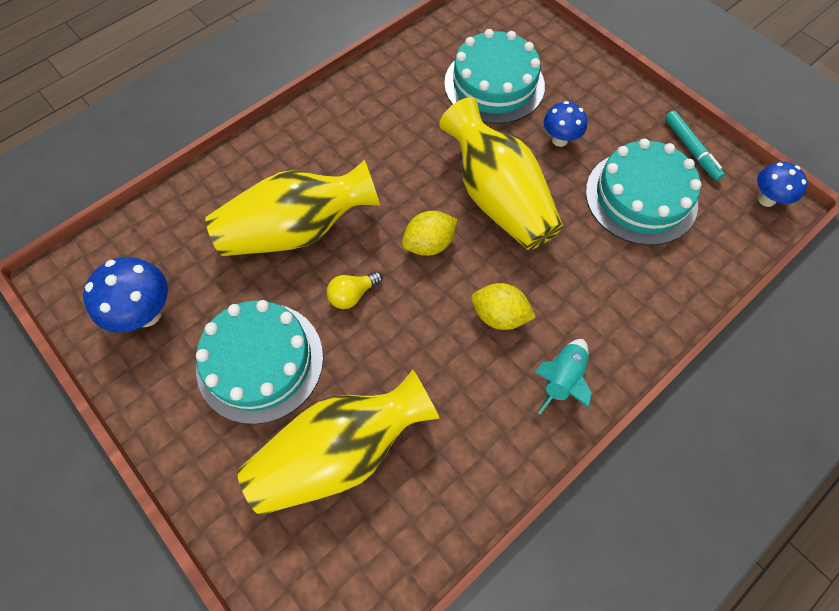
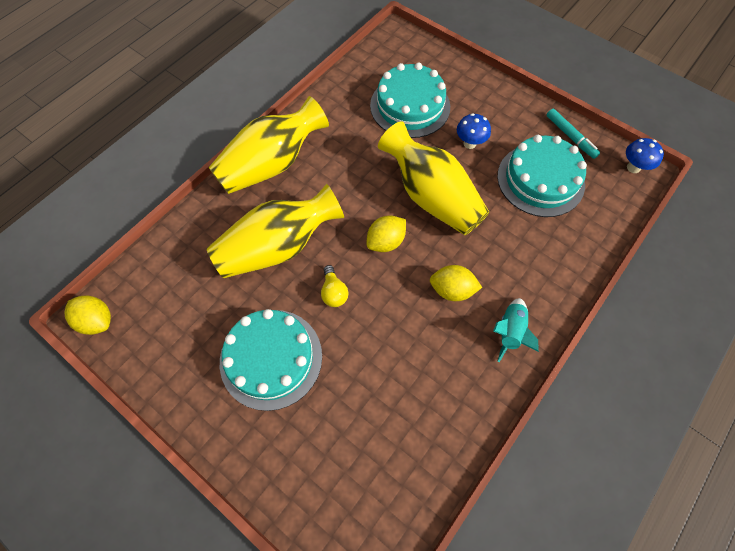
camera: 10 degrees left, 0 degrees up
(68, 283) = (97, 320): none -> yellow lemon
(147, 313) = (169, 335): blue mushroom -> none
(340, 452) = (351, 420): yellow vase -> yellow vase (271, 164)
(352, 295) = (334, 292): yellow light bulb -> yellow light bulb turned 60 degrees counterclockwise

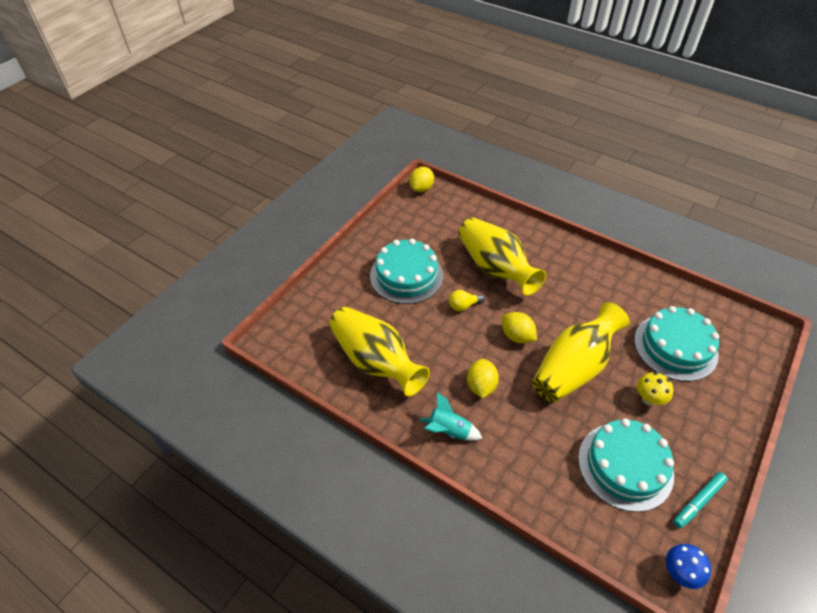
camera: 85 degrees right, 15 degrees down
(271, 164) = (570, 255): yellow vase -> yellow vase (375, 362)
(469, 143) = (648, 399): blue mushroom -> yellow mushroom

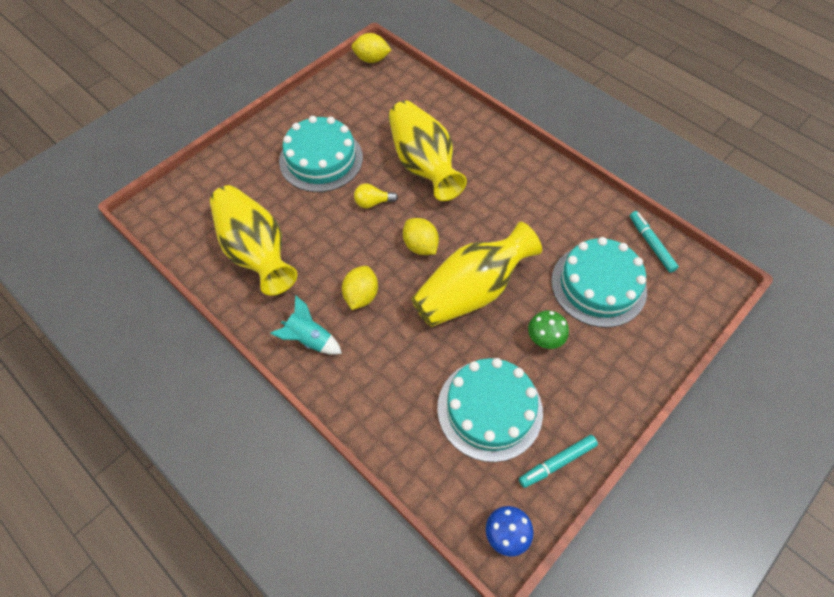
camera: 10 degrees right, 10 degrees up
(421, 188) = (371, 59): yellow lemon -> yellow lemon turned 60 degrees clockwise
(648, 399) = (544, 340): yellow mushroom -> green mushroom
(704, 307) = (651, 244): none -> turquoise marker

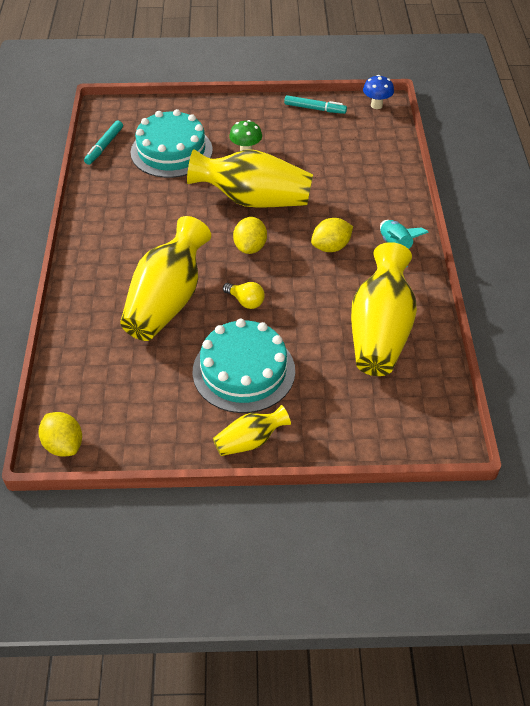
camera: 135 degrees left, 10 degrees down
(274, 127) = (250, 441): none -> yellow vase
(489, 409) = (321, 146): turquoise cake -> none

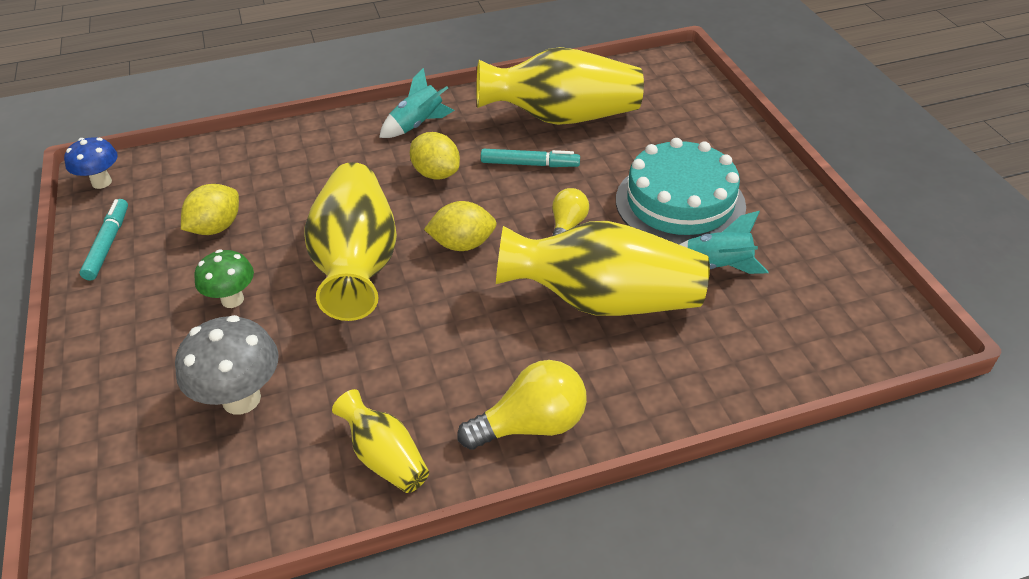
camera: 105 degrees left, 5 degrees down
(64, 445) = (897, 327): yellow lemon -> yellow lemon (216, 227)
(94, 248) = (531, 425): none -> yellow light bulb
(104, 146) = (235, 515): turquoise marker -> turquoise marker (530, 164)
(169, 368) = (717, 266): none -> turquoise rocket
(171, 151) = (241, 399): turquoise cake -> grey mushroom
(250, 441) = (770, 177): yellow vase -> yellow vase (385, 457)

